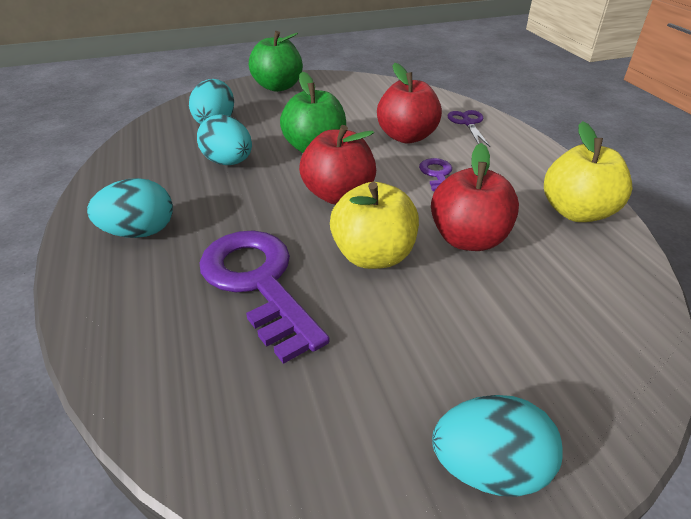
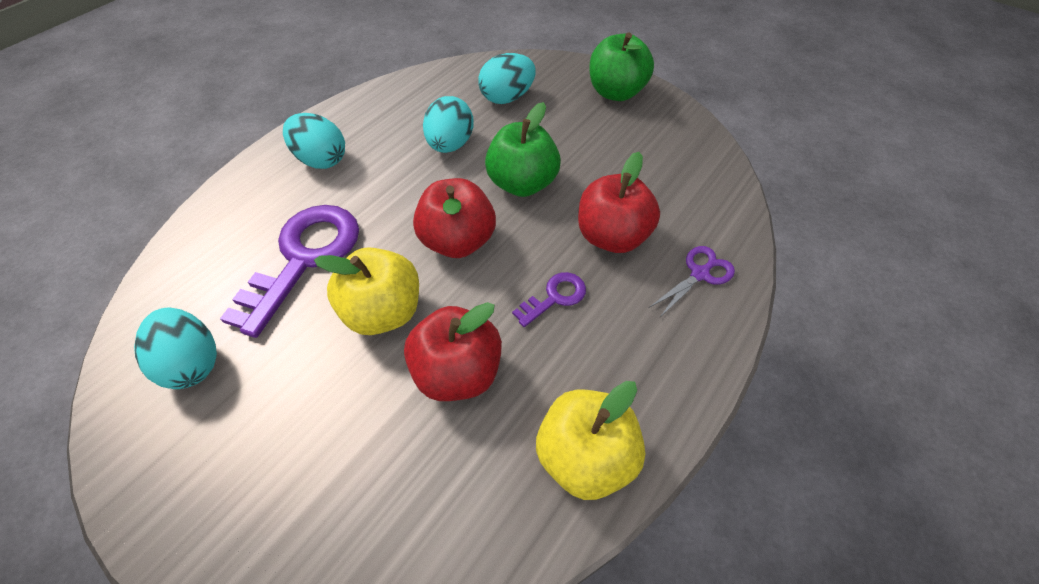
camera: 55 degrees right, 15 degrees up
(488, 467) = (179, 501): turquoise egg -> turquoise egg (193, 362)

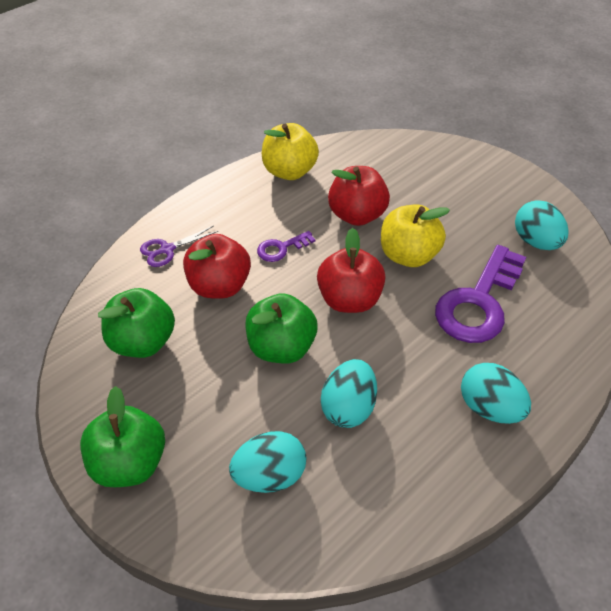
camera: 170 degrees left, 5 degrees down
(660, 171) = (143, 341): none -> green apple

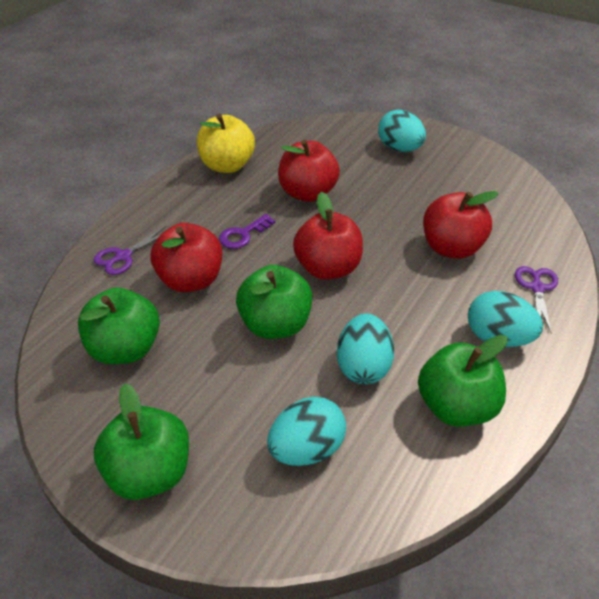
camera: 15 degrees left, 5 degrees down
(408, 255) = (370, 219): yellow apple -> none
(421, 468) = (455, 406): none -> green apple
(478, 302) = (451, 248): purple key -> red apple
(535, 241) = (482, 188): turquoise egg -> turquoise egg (399, 148)
(550, 363) = (537, 288): none -> purple scissors

